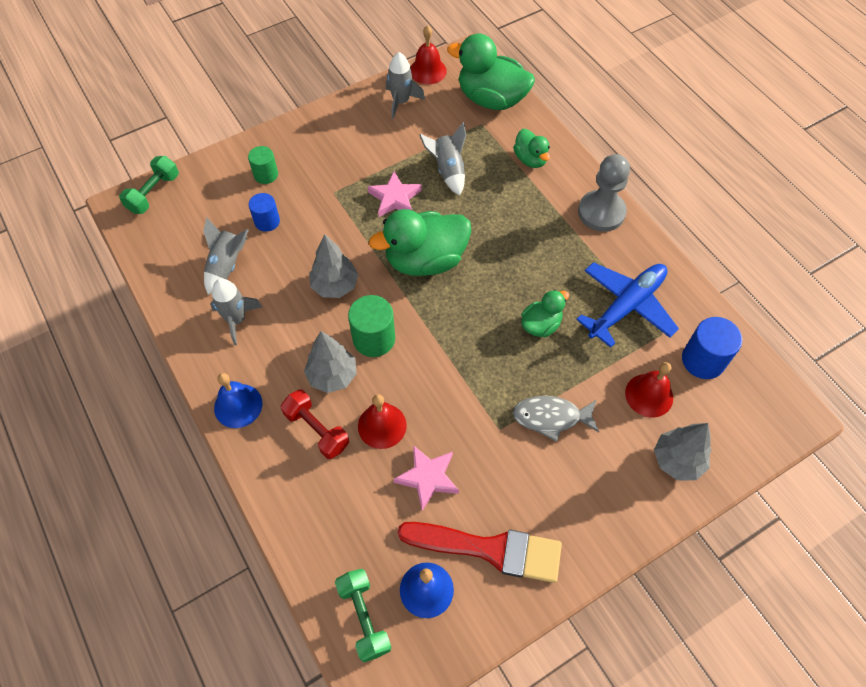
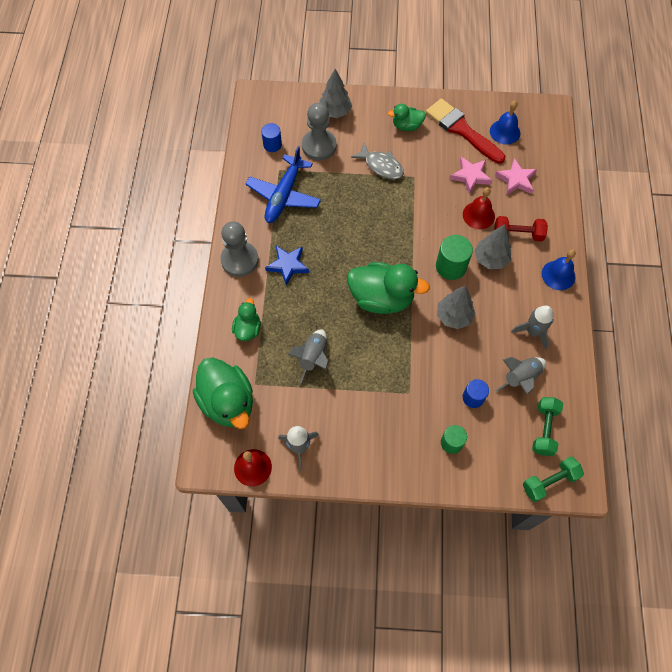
camera: 145 degrees left, 5 degrees up
(317, 430) = (518, 234): red dumbbell -> red dumbbell turned 75 degrees counterclockwise
(364, 617) = (542, 138): green dumbbell -> green dumbbell (544, 429)
(395, 198) = (368, 358): pink star -> pink star (516, 180)
(541, 325) = (343, 215): green duck -> green duck (406, 126)
(549, 235) = (288, 265): none -> blue star
(626, 306) = (284, 195): blue plane -> blue plane turned 60 degrees counterclockwise
(649, 395) = (319, 146): red bell -> grey pawn
(703, 360) = (272, 145): blue cylinder -> blue cylinder, size x0.65

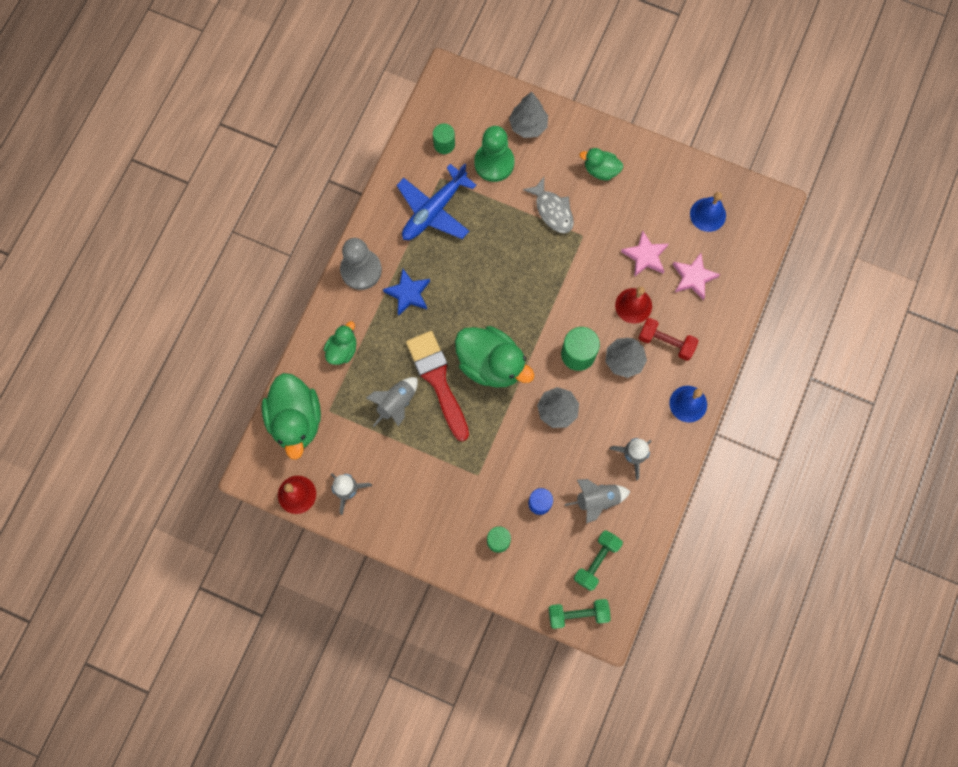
camera: 20 degrees right, 10 degrees up
(272, 145) = (444, 144): blue cylinder -> green cylinder
(319, 146) = (494, 163): grey pawn -> green pawn
(462, 130) = (660, 196): red brush -> red brush (438, 380)

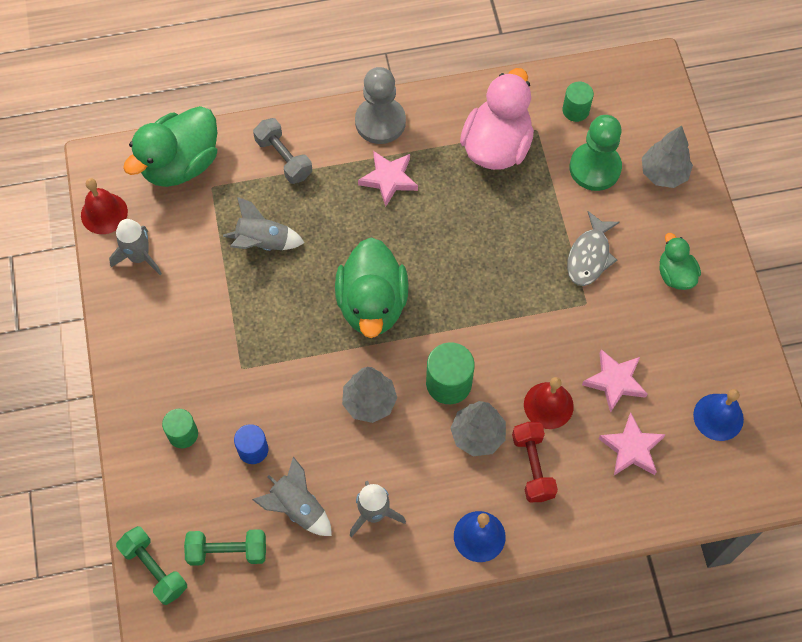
camera: 55 degrees right, 10 degrees down
(342, 350) = (284, 158): green duck -> grey dumbbell
(408, 293) = (389, 179): blue star -> pink star
(434, 210) = (496, 146): blue plane -> pink duck
(438, 380) = (316, 265): red brush -> none

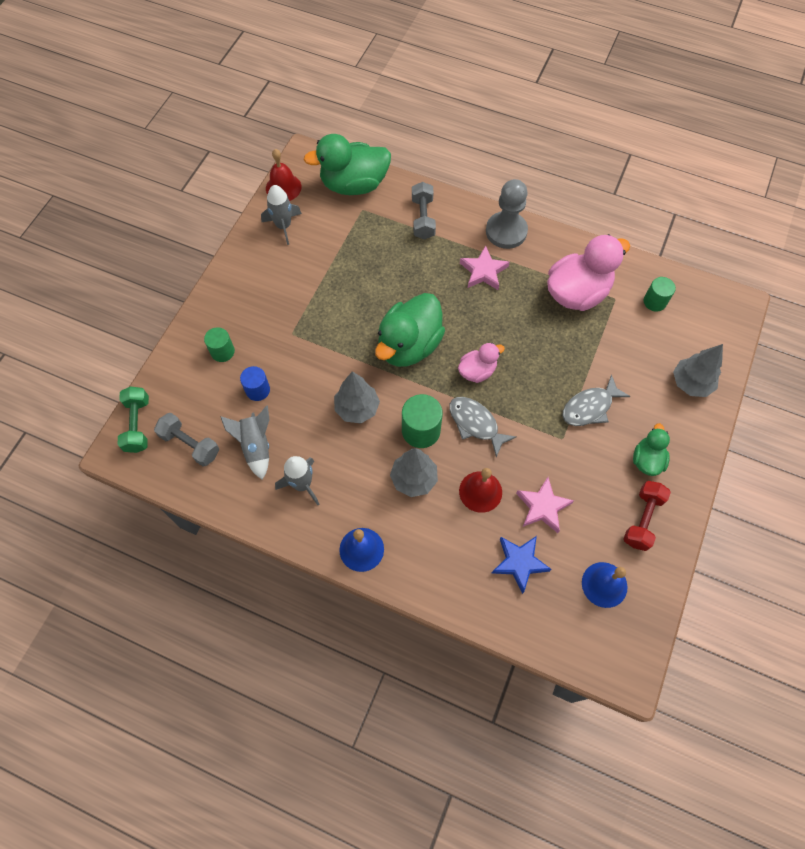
camera: 35 degrees right, 0 degrees up
(227, 551) = (190, 444): green dumbbell -> grey dumbbell
(263, 242) = (368, 263): grey rocket -> none
(458, 288) = (477, 371): none -> pink duck
(496, 342) = (475, 424): none -> grey fish
(532, 466) = (436, 527): red dumbbell -> red dumbbell (642, 519)
(595, 168) = (640, 349): green pawn -> none
(631, 448) = (519, 563): pink star -> blue star

